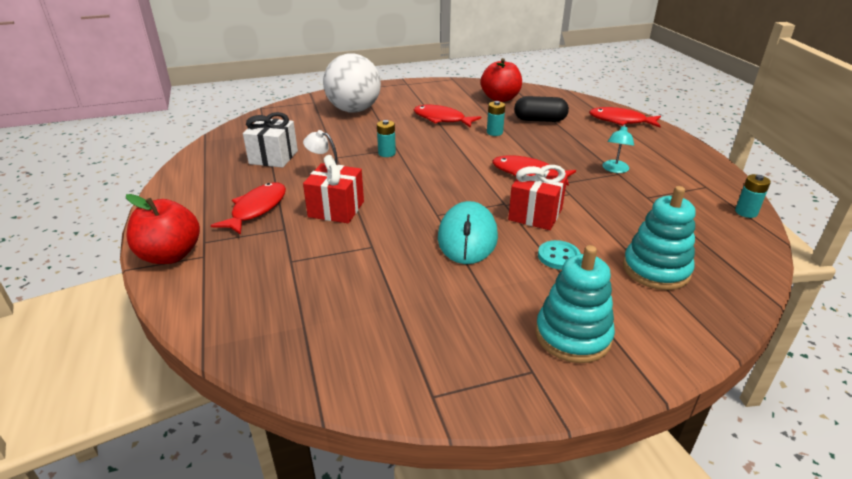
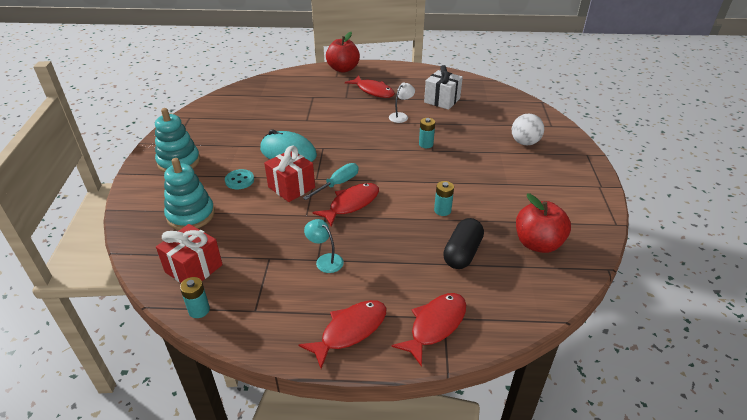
camera: 110 degrees right, 5 degrees up
(336, 209) = (355, 114): red gift -> red gift (194, 268)
(354, 110) = (524, 142): white ball -> white ball, size x0.58
(442, 119) = (487, 186): red fish -> red fish (350, 331)
(502, 188) = (338, 184): none -> turquoise screwdriver

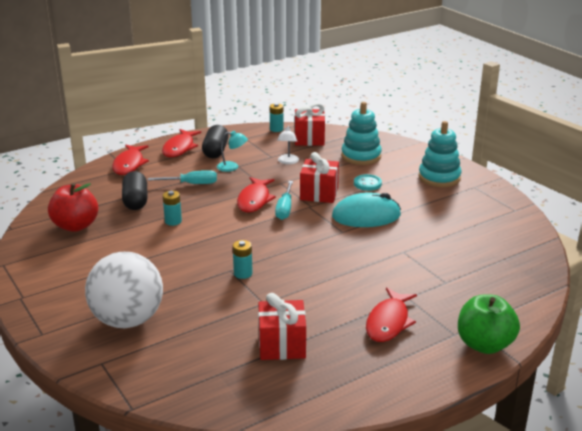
camera: 145 degrees right, 10 degrees down
(314, 300) = (215, 151): none -> black capsule
(343, 69) = (484, 344): red apple -> green apple
(373, 91) = (388, 322): red fish -> red fish turned 75 degrees counterclockwise
(389, 253) = (191, 184): none -> turquoise screwdriver
(401, 116) = (308, 298): white lamp -> white lamp (288, 162)
(442, 100) = (282, 345): white gift -> red gift
(524, 142) = (128, 320): white ball -> white ball, size x1.73

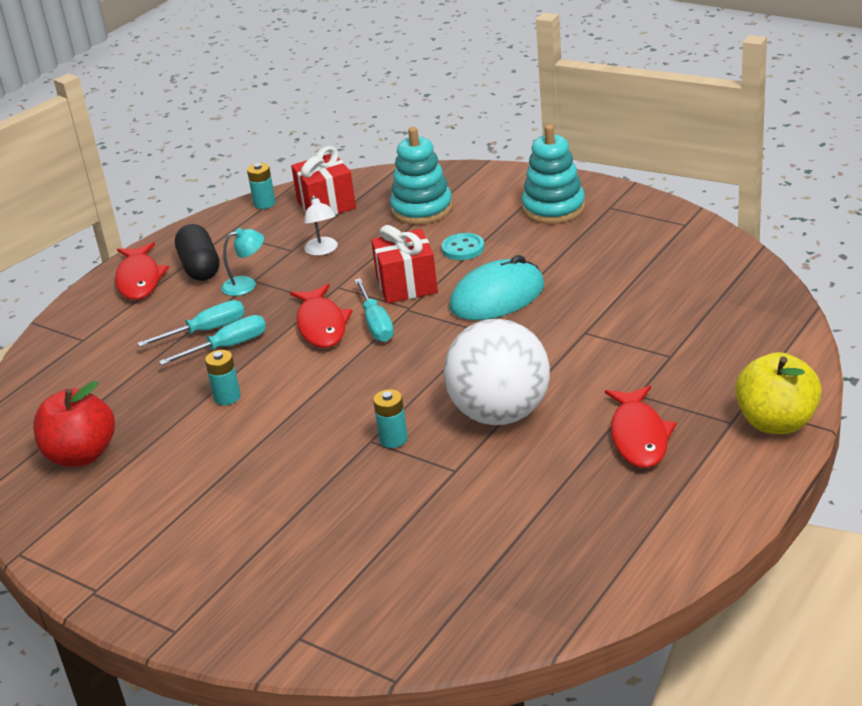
camera: 20 degrees left, 5 degrees up
(128, 320) = (285, 564): white ball -> white ball (500, 413)
(129, 164) = (81, 331): red fish -> none
(135, 201) = (142, 385): black capsule -> none
(195, 195) = (228, 346): none -> turquoise screwdriver
(282, 345) = (526, 519): red gift -> none
(484, 344) = (776, 422): green apple -> yellow apple

